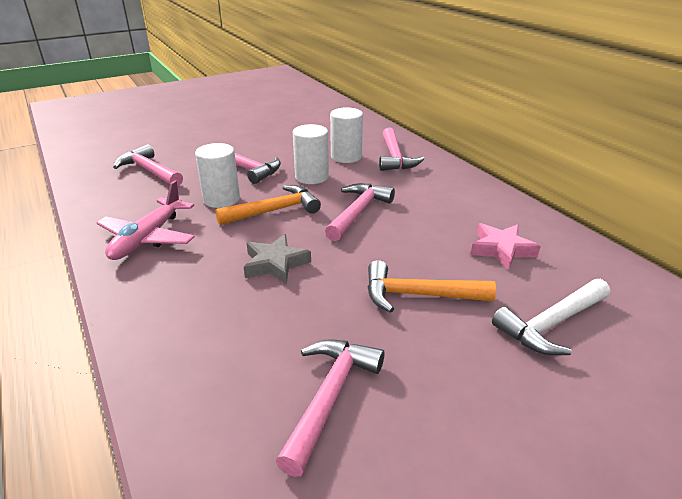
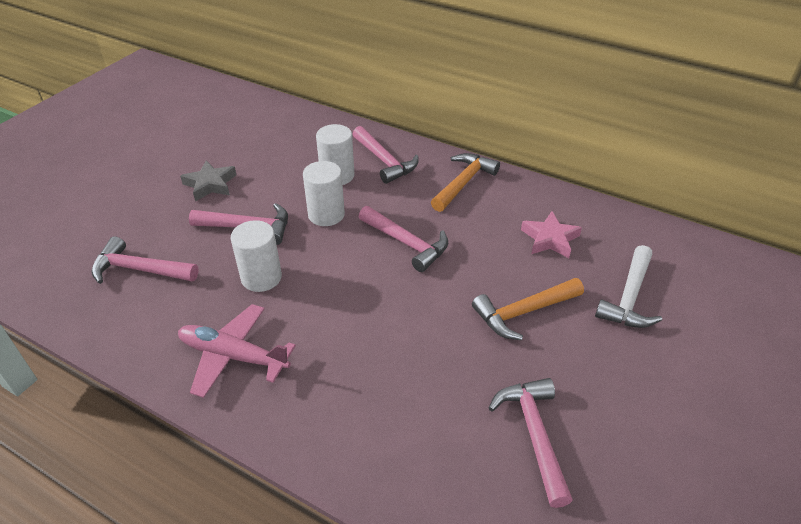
camera: 30 degrees left, 10 degrees up
(148, 238) = (233, 356): pink plane -> pink plane turned 120 degrees clockwise
(274, 211) = (328, 271): orange hammer -> orange hammer (463, 183)
(275, 264) = (384, 332): grey star -> grey star (210, 184)
(358, 212) = (406, 243): pink hammer -> pink hammer turned 135 degrees clockwise

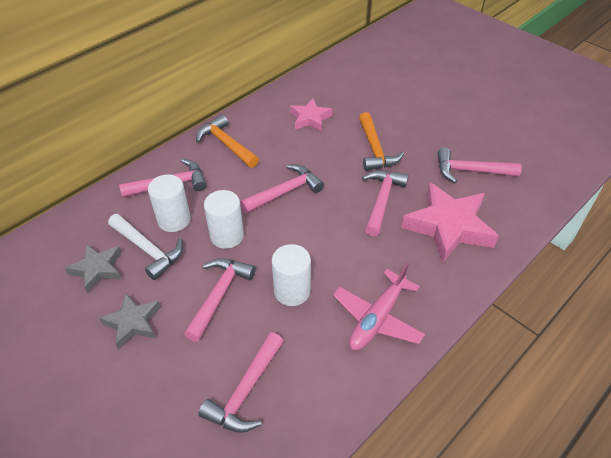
camera: 75 degrees left, 5 degrees up
(266, 150) = (97, 269): none -> grey star
(402, 415) = (449, 226): none -> pink star
(426, 334) = (382, 200): none -> pink hammer
(629, 297) = (375, 102): white hammer -> white hammer (148, 250)

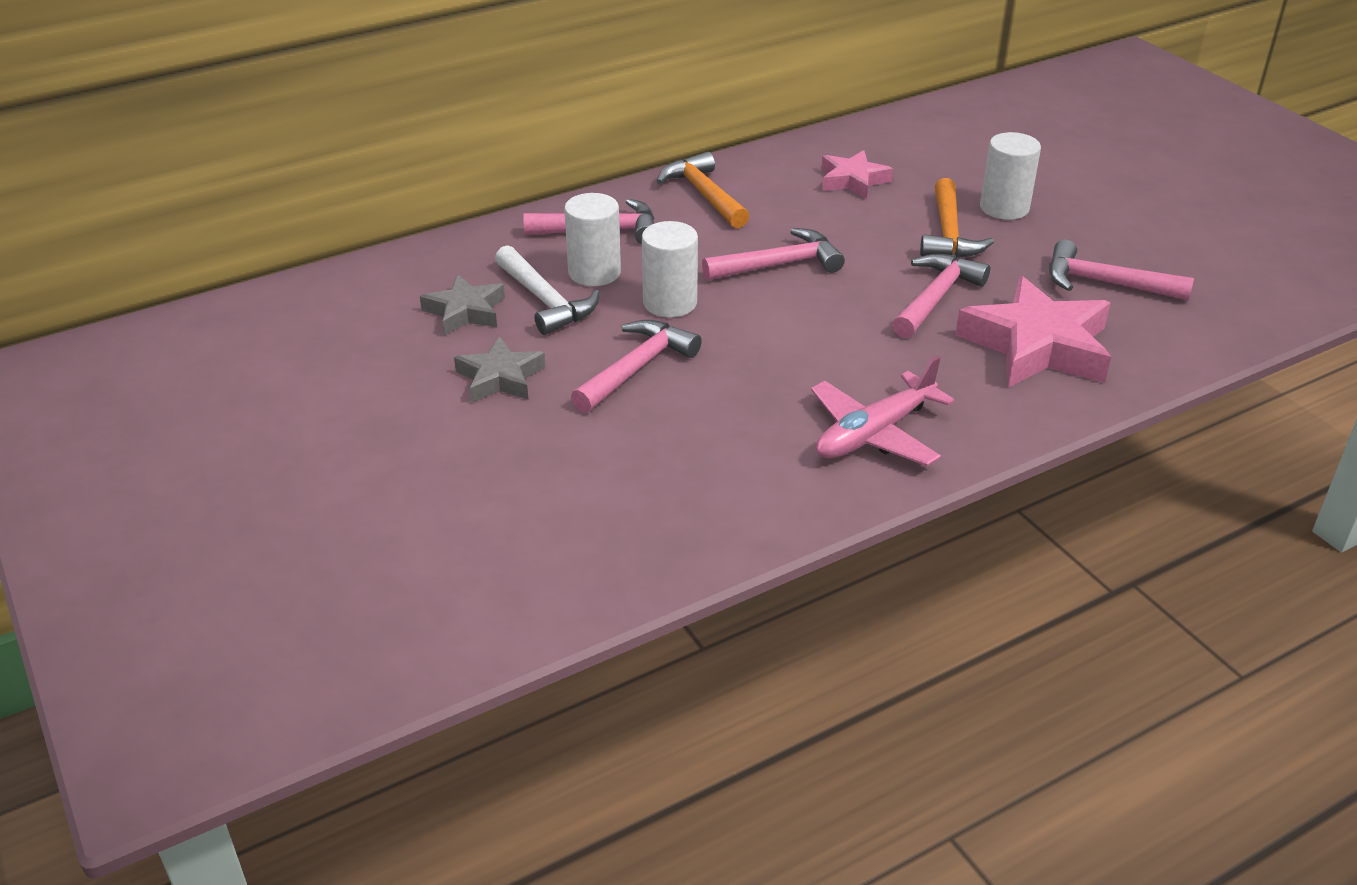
camera: 15 degrees right, 10 degrees down
(246, 391) = (642, 478): pink hammer -> none
(292, 291) = (750, 381): white cylinder -> white cylinder (1004, 208)

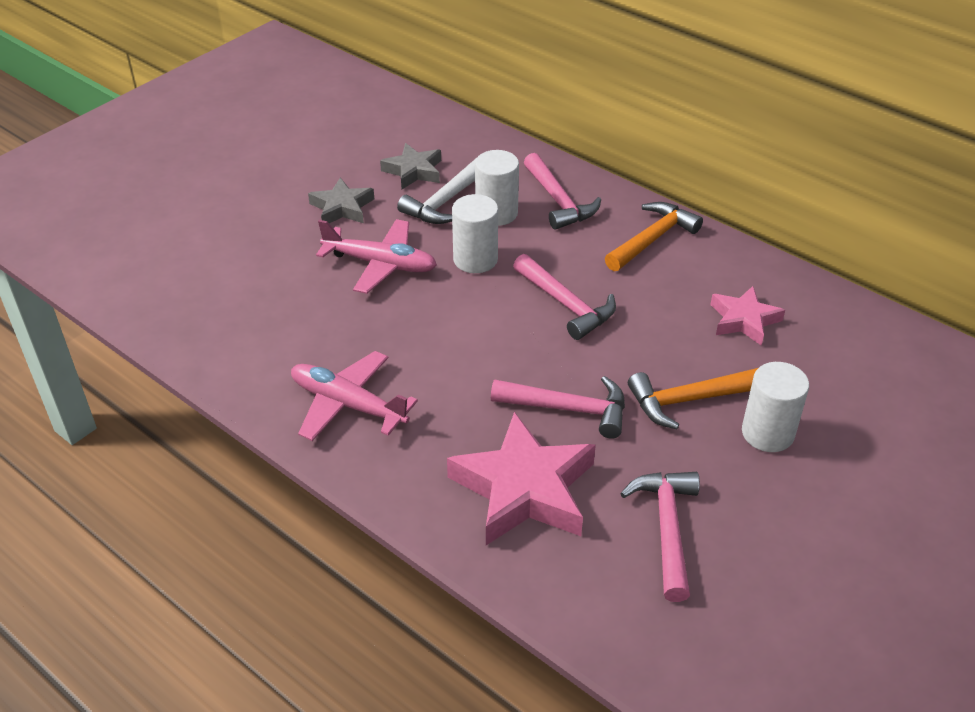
camera: 70 degrees right, 5 degrees up
(636, 368) = (381, 264): pink hammer -> pink plane

